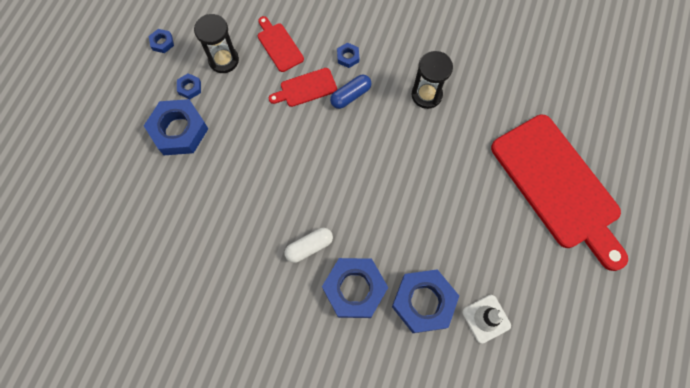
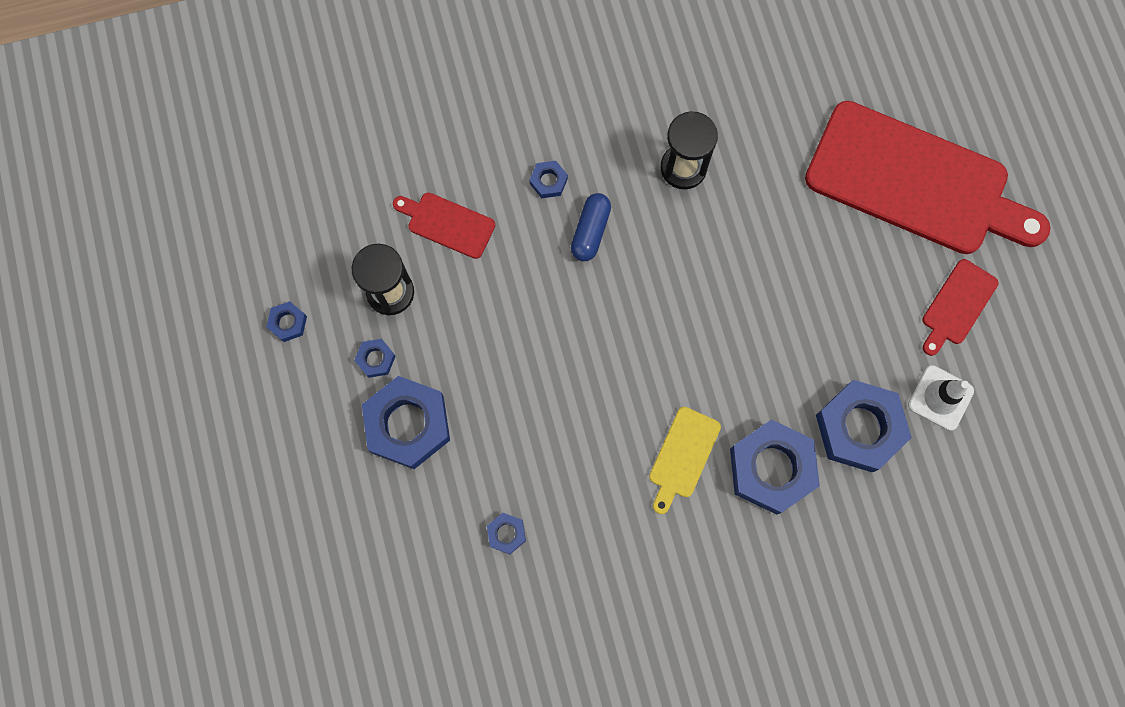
camera: 35 degrees left, 5 degrees up
(183, 221) = (506, 534): none -> blue nut
(305, 88) = (526, 259): red cutting board -> red cutting board (957, 305)
(309, 247) = (682, 456): white capsule -> yellow cutting board

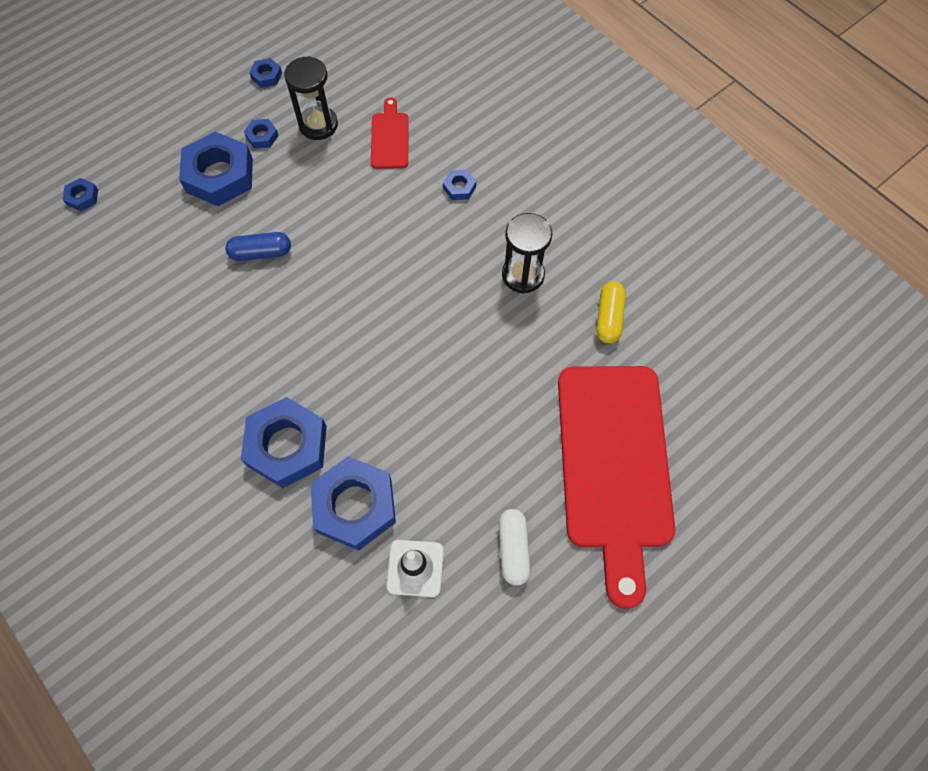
camera: 65 degrees right, 10 degrees down
(506, 534) = (157, 272): blue nut -> blue nut (82, 197)
(590, 231) = (432, 231): blue capsule -> blue capsule (261, 253)
(682, 456) = (270, 372): yellow cutting board -> none
(767, 112) = (608, 318): none -> yellow capsule
(957, 305) = (513, 549): red cutting board -> white capsule

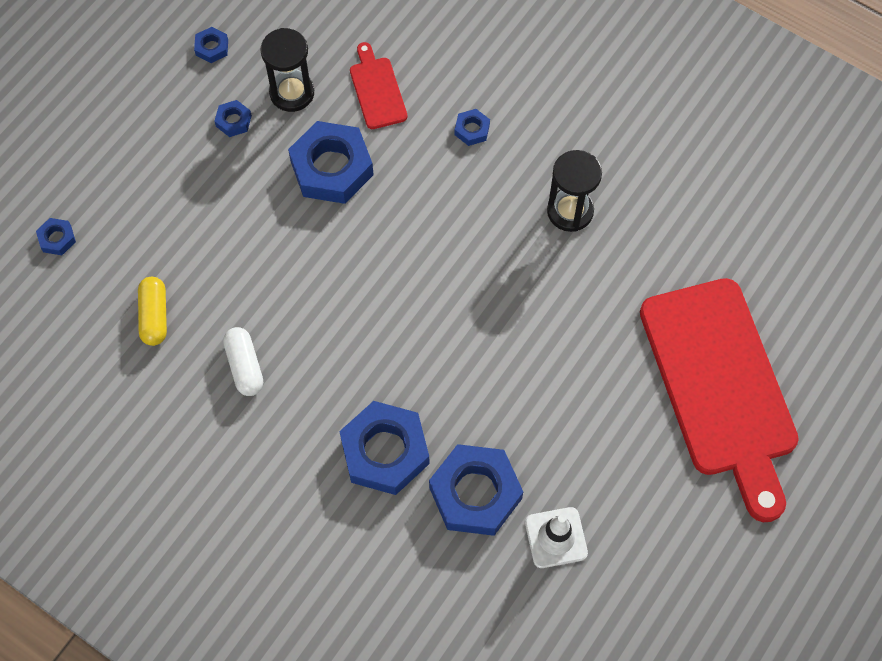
camera: 15 degrees left, 0 degrees up
(220, 175) = (203, 177): blue nut -> blue nut (332, 168)
(261, 253) = (282, 254): blue capsule -> none
(513, 549) = (646, 494): white capsule -> white capsule (245, 366)
(608, 318) = (672, 236): yellow capsule -> yellow capsule (154, 316)

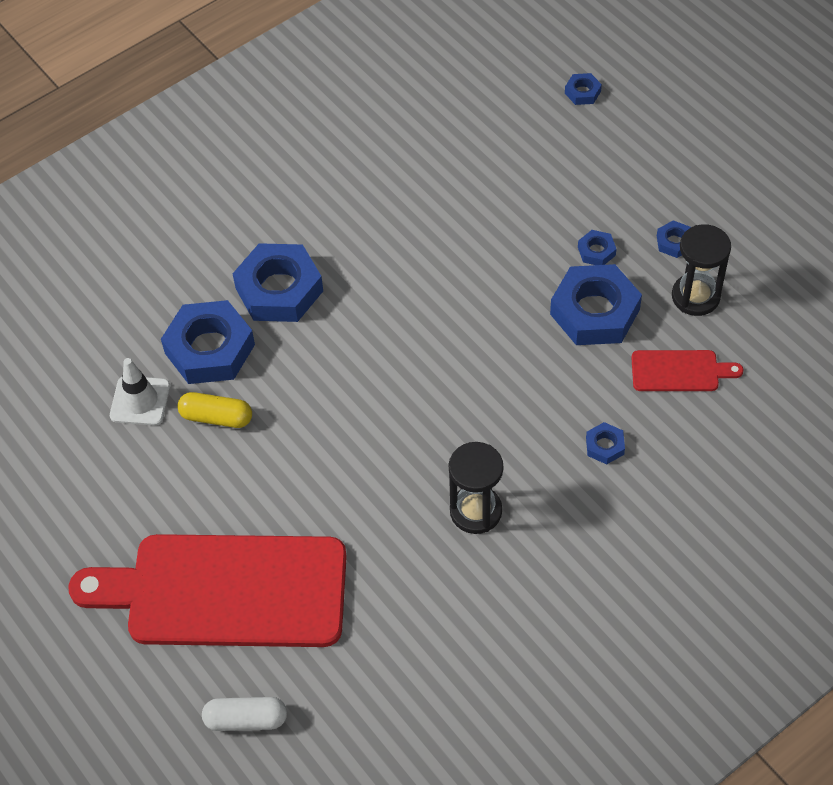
camera: 110 degrees right, 10 degrees down
(154, 316) = (479, 148): yellow capsule -> yellow capsule (216, 417)
(212, 48) = (769, 240): blue nut -> blue nut (596, 251)
(245, 366) = (404, 203): white capsule -> white capsule (246, 719)

